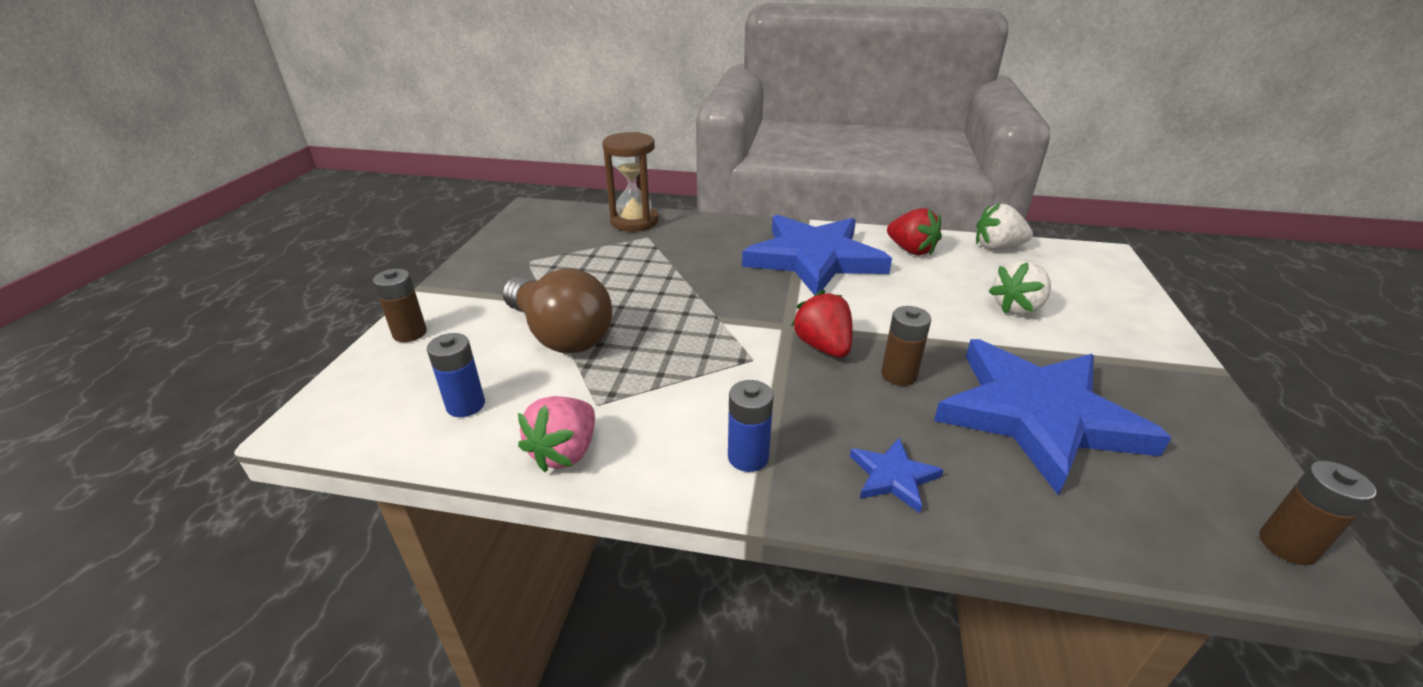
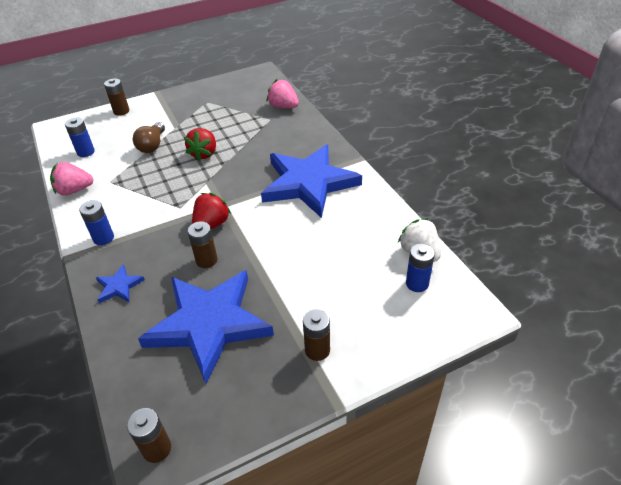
camera: 55 degrees right, 10 degrees up
(560, 334) = (152, 145): brown light bulb -> brown light bulb, size x0.61
(634, 221) = (283, 106): brown hourglass -> pink strawberry
(911, 250) = (366, 215): red strawberry -> red strawberry (204, 154)
(1017, 308) = (332, 285): white strawberry -> none
(1046, 265) = (417, 283): none -> blue battery
(1126, 353) = (317, 350): none -> brown battery

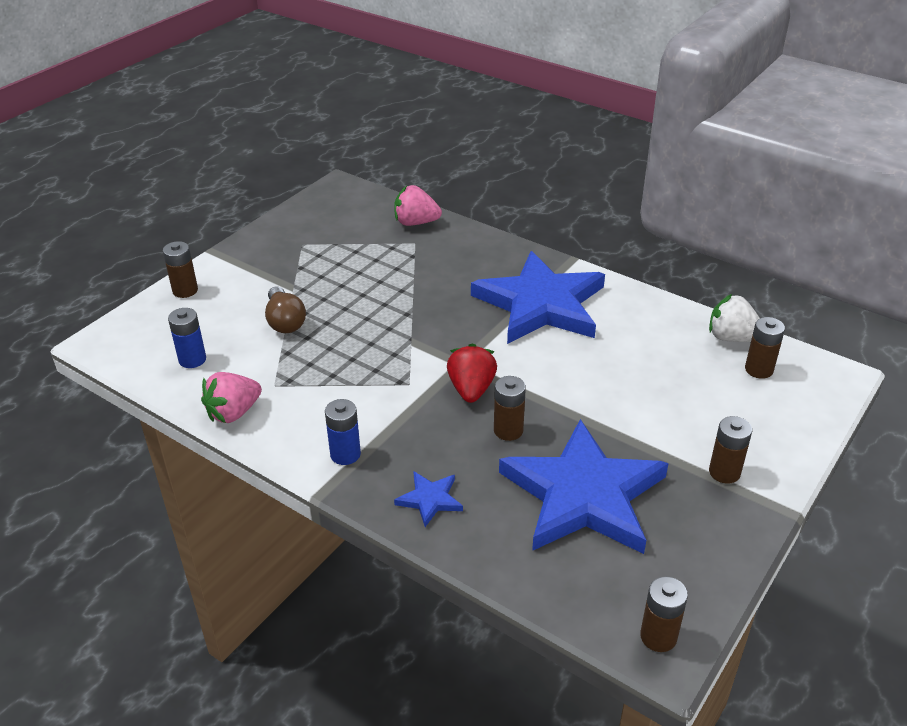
camera: 30 degrees left, 5 degrees down
(204, 154) = (371, 310): red strawberry -> none
(417, 283) = (759, 369): blue battery -> brown battery

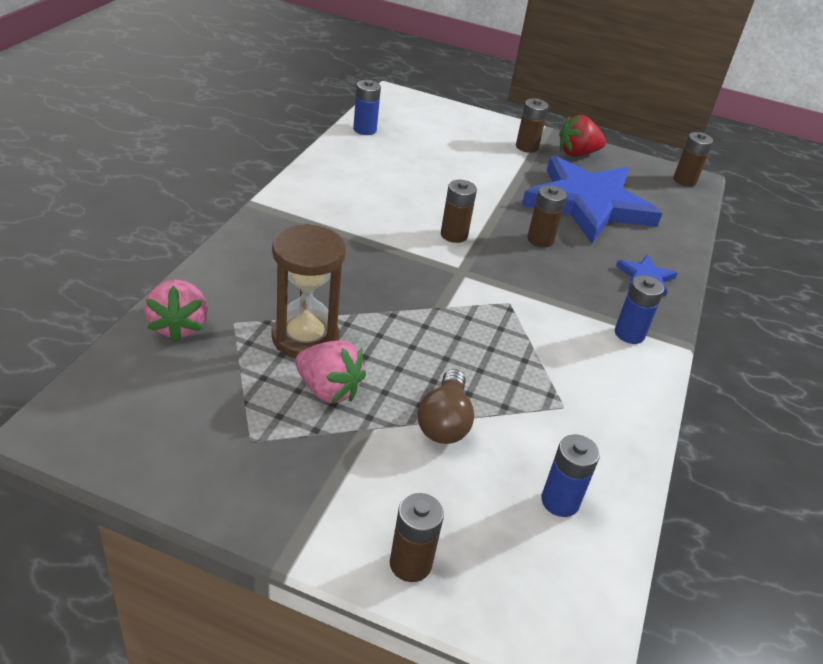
camera: 110 degrees left, 0 degrees up
(233, 413) = (626, 432): pink strawberry -> pink strawberry (328, 390)
(285, 321) = (444, 421): brown light bulb -> brown light bulb turned 135 degrees clockwise
(390, 271) = (305, 338): none -> brown hourglass
(471, 389) = (498, 262): red strawberry -> red strawberry (577, 153)
(540, 304) = (345, 223): blue star -> none
(732, 338) = (365, 130): white strawberry -> blue battery
(759, 369) = (403, 123): brown battery -> brown battery (454, 235)

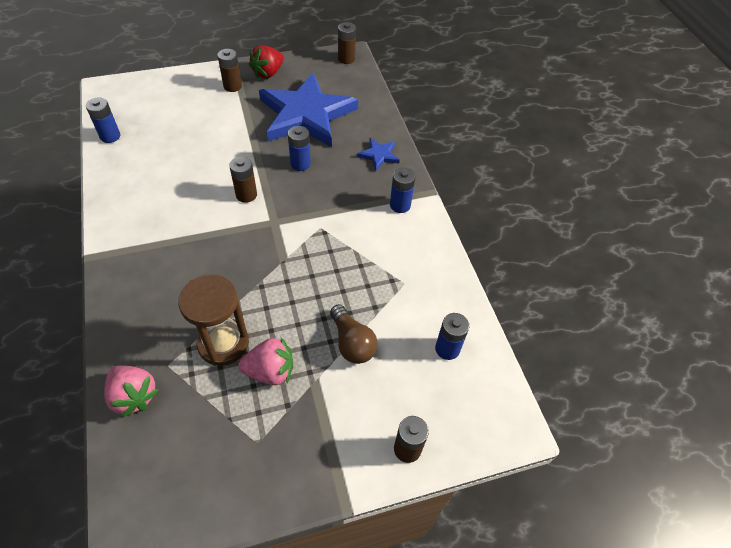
camera: 35 degrees left, 15 degrees up
(540, 240) = (300, 164): brown battery -> blue battery

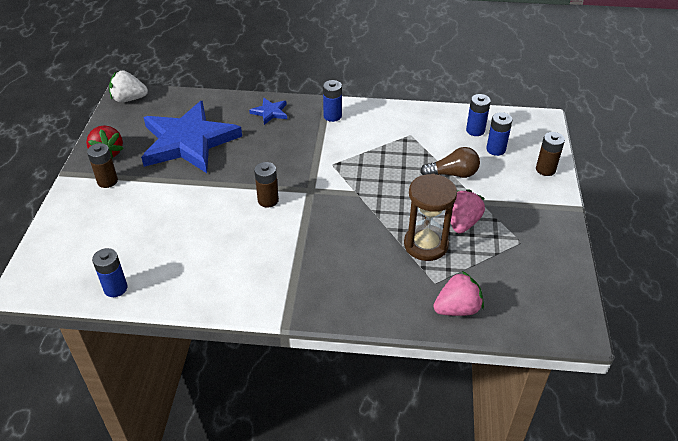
camera: 65 degrees left, 10 degrees down
(300, 164) = (250, 159): blue battery -> blue battery (496, 149)
(346, 59) = (129, 99): brown battery -> white strawberry

